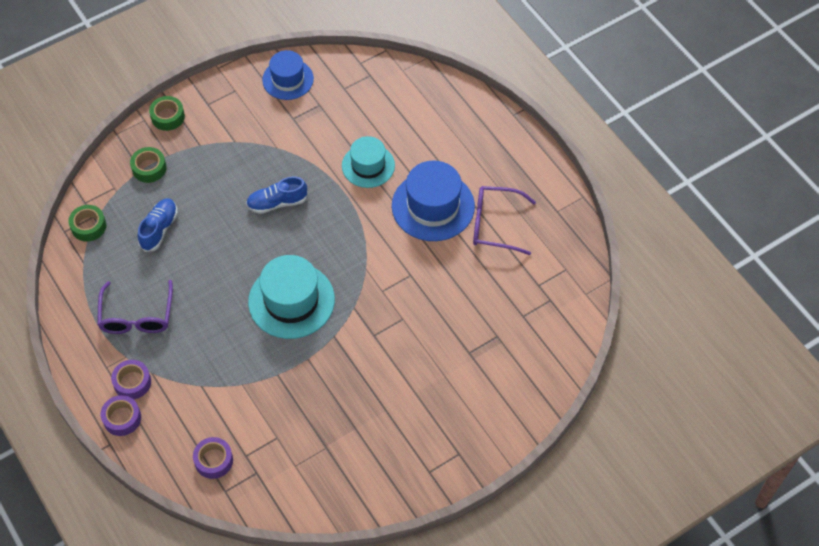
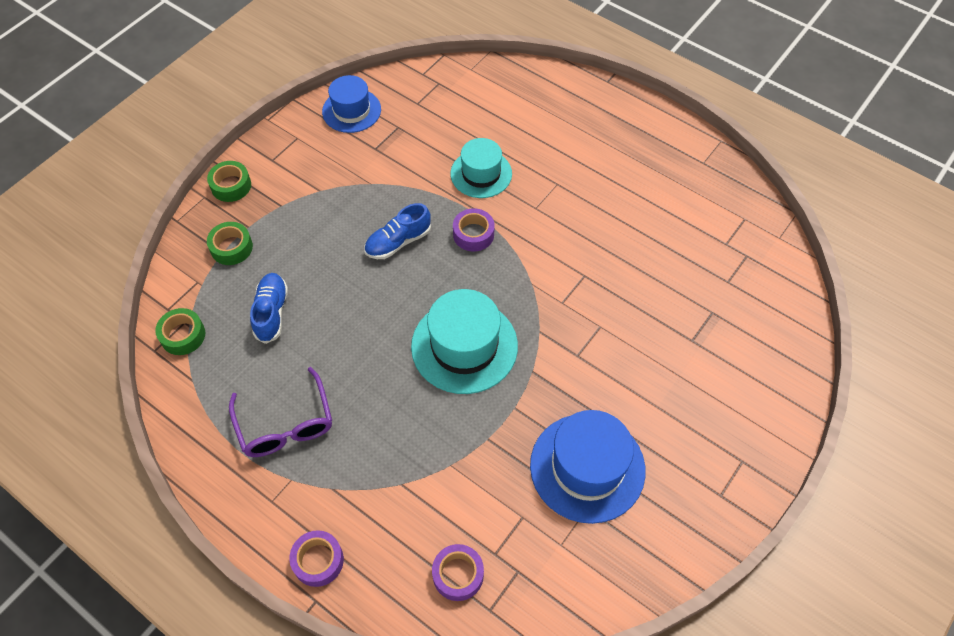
camera: 20 degrees left, 0 degrees up
(132, 382) = (313, 509): purple tape -> purple tape (473, 234)
(433, 206) = (571, 195): blue hat -> blue hat (587, 467)
(495, 225) = (647, 195): purple glasses -> none

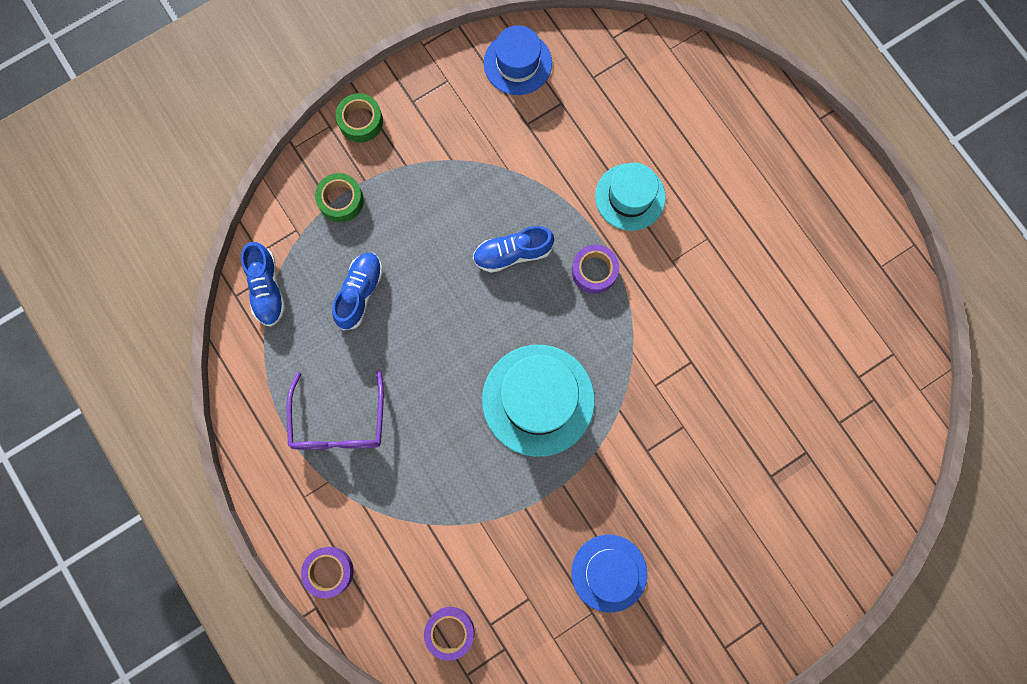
camera: 20 degrees right, 20 degrees up
(183, 335) = (267, 288): green tape -> blue shoe
(587, 467) = (609, 573): blue hat -> blue hat, size x0.65

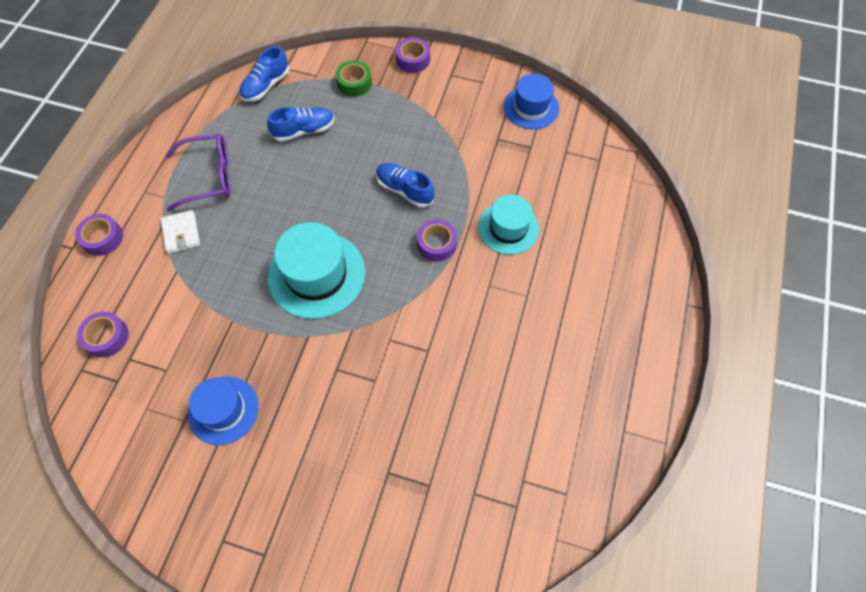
camera: 50 degrees right, 15 degrees down
(338, 422) = (209, 176): purple glasses -> purple glasses turned 150 degrees counterclockwise
(360, 121) = (413, 59): green tape -> purple tape
(387, 492) = (181, 233): none -> white wallet

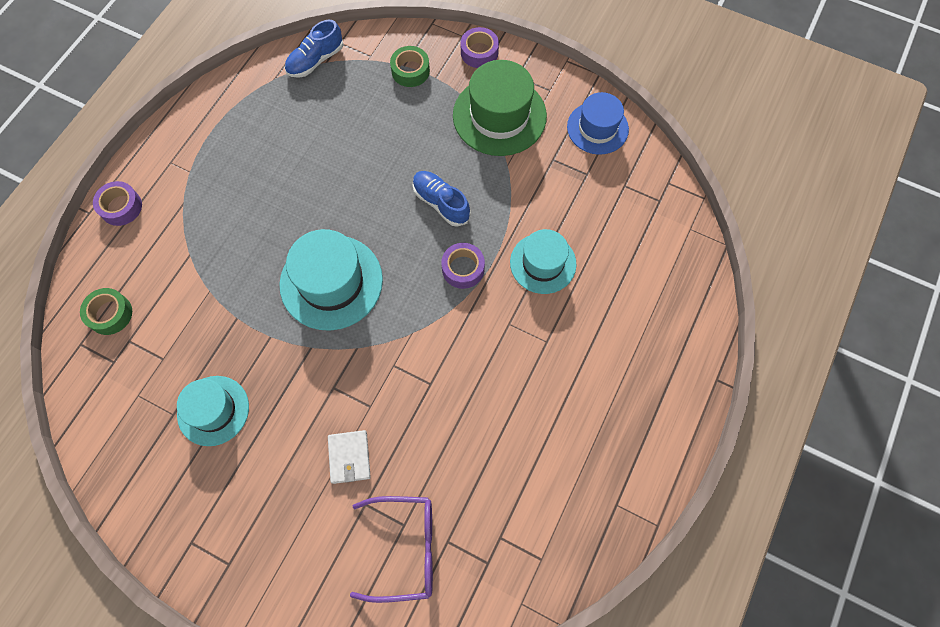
camera: 10 degrees right, 5 degrees up
(107, 337) = (110, 314): purple tape -> green tape
(181, 233) = (201, 214): white wallet -> white wallet (349, 457)
(209, 176) = (239, 155): purple glasses -> purple glasses (405, 548)
(223, 410) = (213, 410): blue hat -> turquoise hat
(304, 130) = (346, 118): blue shoe -> none
(442, 109) = (499, 116): none -> green hat

